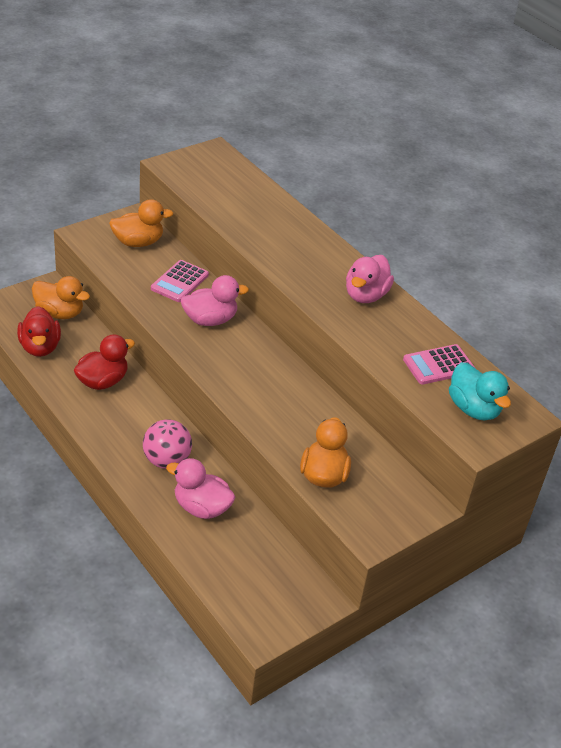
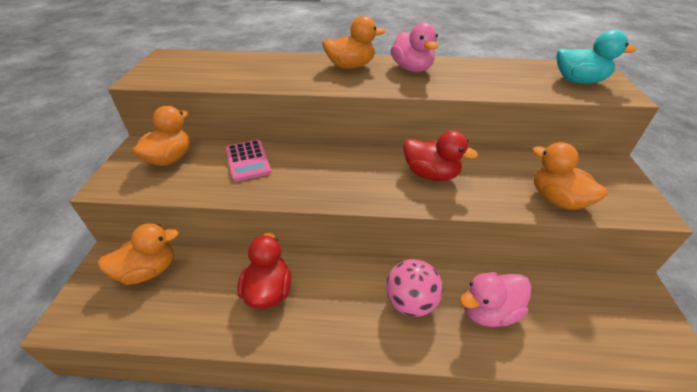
camera: 45 degrees left, 0 degrees up
(40, 347) = (169, 316): red duck -> red duck (431, 174)
(210, 320) = (312, 167): pink duck -> none
(324, 258) = (350, 66): none -> orange duck
(438, 365) = (518, 74): pink calculator -> none

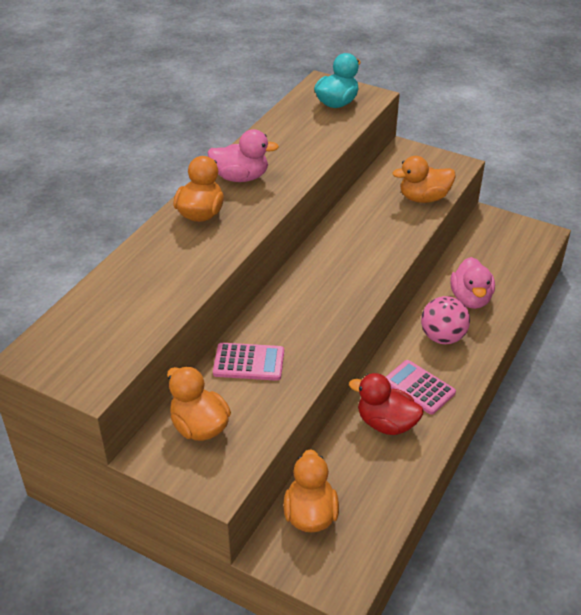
camera: 65 degrees left, 0 degrees up
(327, 303) = (419, 387): none -> pink calculator
(431, 174) = (353, 248): red duck -> none

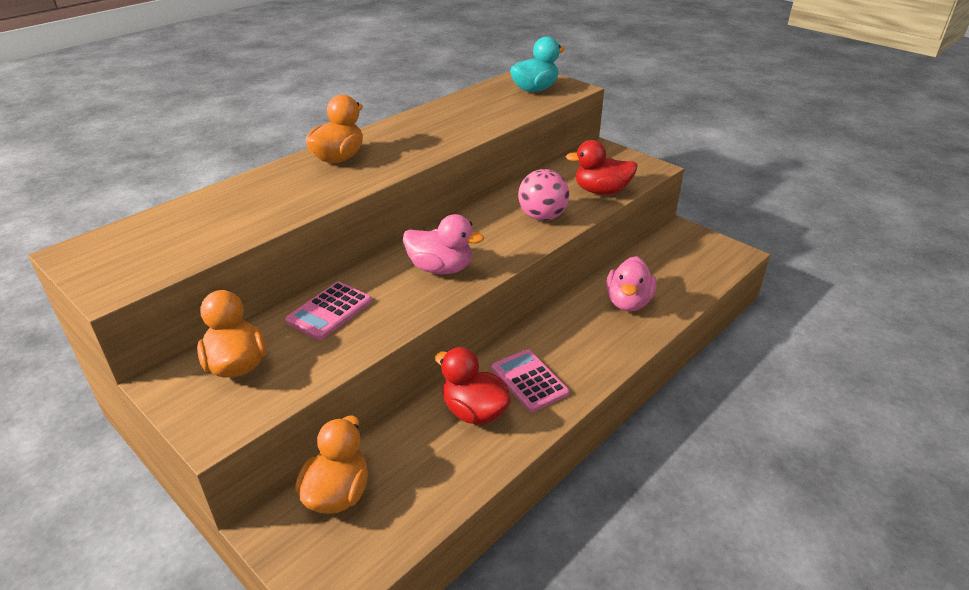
camera: 15 degrees right, 5 degrees down
(241, 177) = (399, 135): pink duck -> pink duck (441, 268)
(249, 362) = (329, 311): pink calculator -> pink calculator turned 105 degrees clockwise
(423, 198) = (601, 191): orange duck -> red duck
(442, 337) = (580, 334): pink ball -> pink ball (542, 217)

